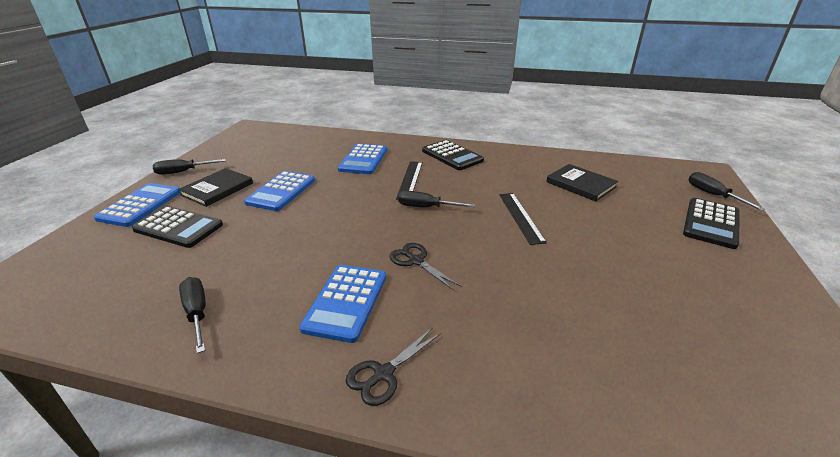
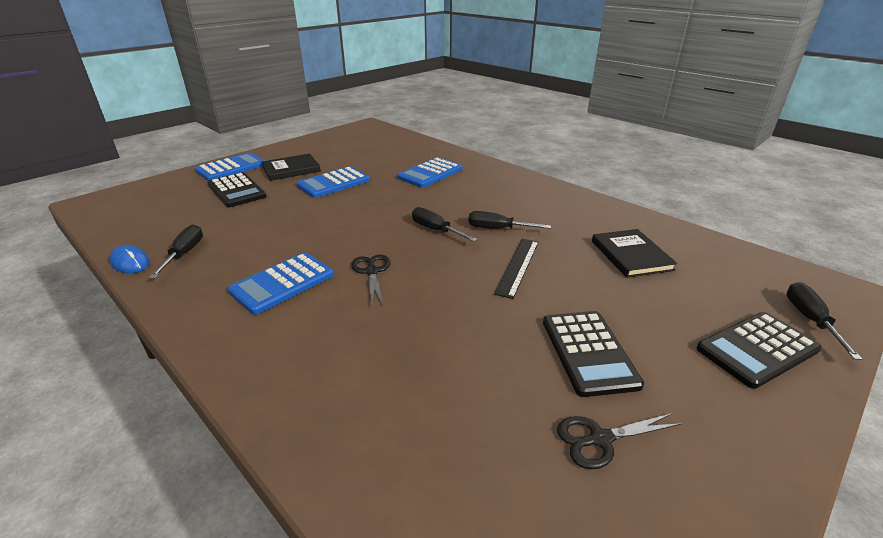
camera: 30 degrees right, 0 degrees up
(135, 348) = (130, 262): none -> blue mouse
(183, 172) = (283, 150): black screwdriver -> black screwdriver (498, 229)
(383, 374) = (247, 345): black scissors -> black scissors (600, 439)
(410, 179) = (451, 201): black ruler -> none
(452, 156) = (519, 190): black calculator -> black calculator (588, 352)

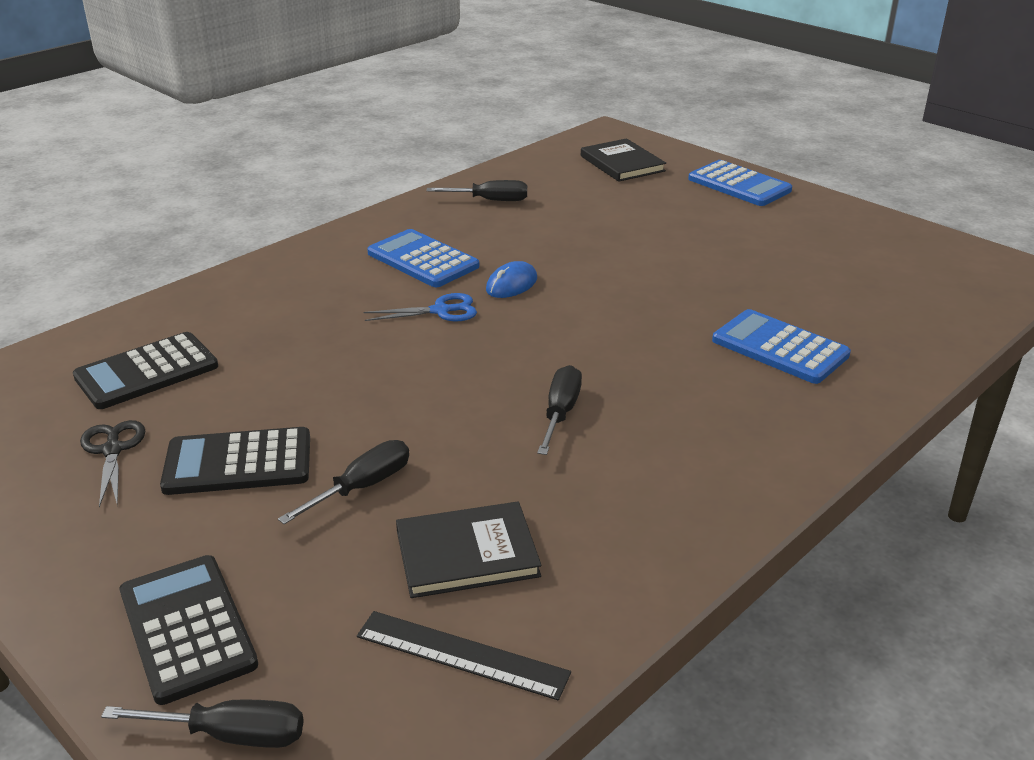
camera: 90 degrees right, 0 degrees up
(130, 262) = (474, 179): blue mouse -> blue mouse (511, 284)
(236, 191) = (660, 200): black calculator -> black calculator (146, 372)
(291, 169) = (750, 226): black book -> black book (622, 163)
(333, 183) = (706, 263): blue calculator -> none
(372, 271) = (440, 311): black scissors -> blue scissors
(436, 230) = (553, 355): black screwdriver -> black screwdriver (361, 487)
(517, 266) = (442, 424): black ruler -> black ruler (462, 654)

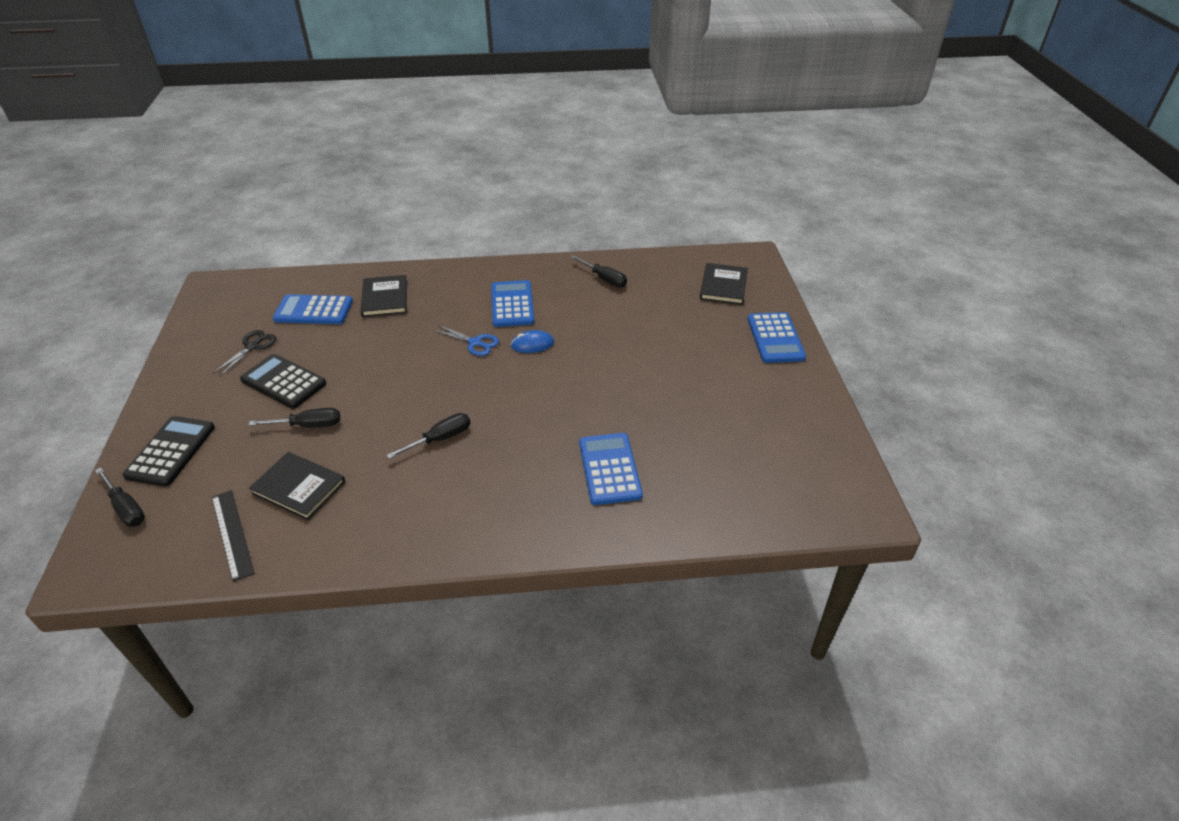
camera: 40 degrees right, 10 degrees up
(146, 372) = (314, 310): black calculator -> blue calculator
(238, 318) = (385, 298): none -> black book

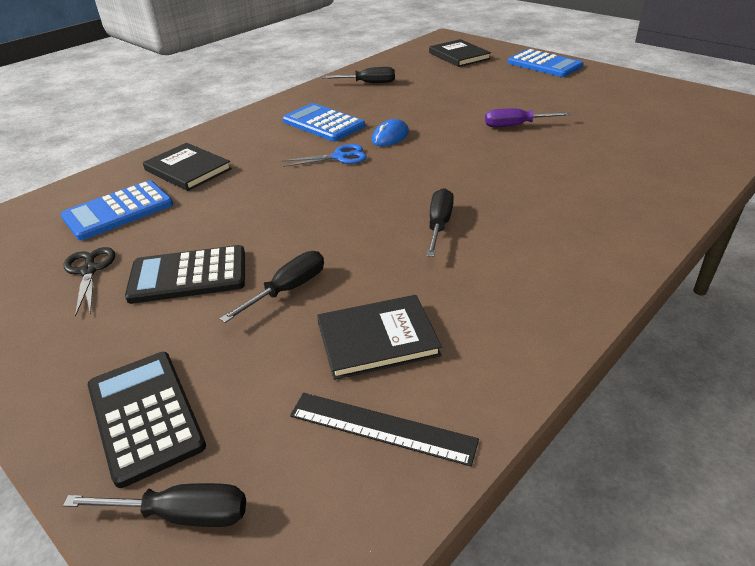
camera: 40 degrees left, 5 degrees down
(610, 469) = (598, 170): blue calculator -> none
(631, 390) = (516, 125): none -> purple screwdriver

